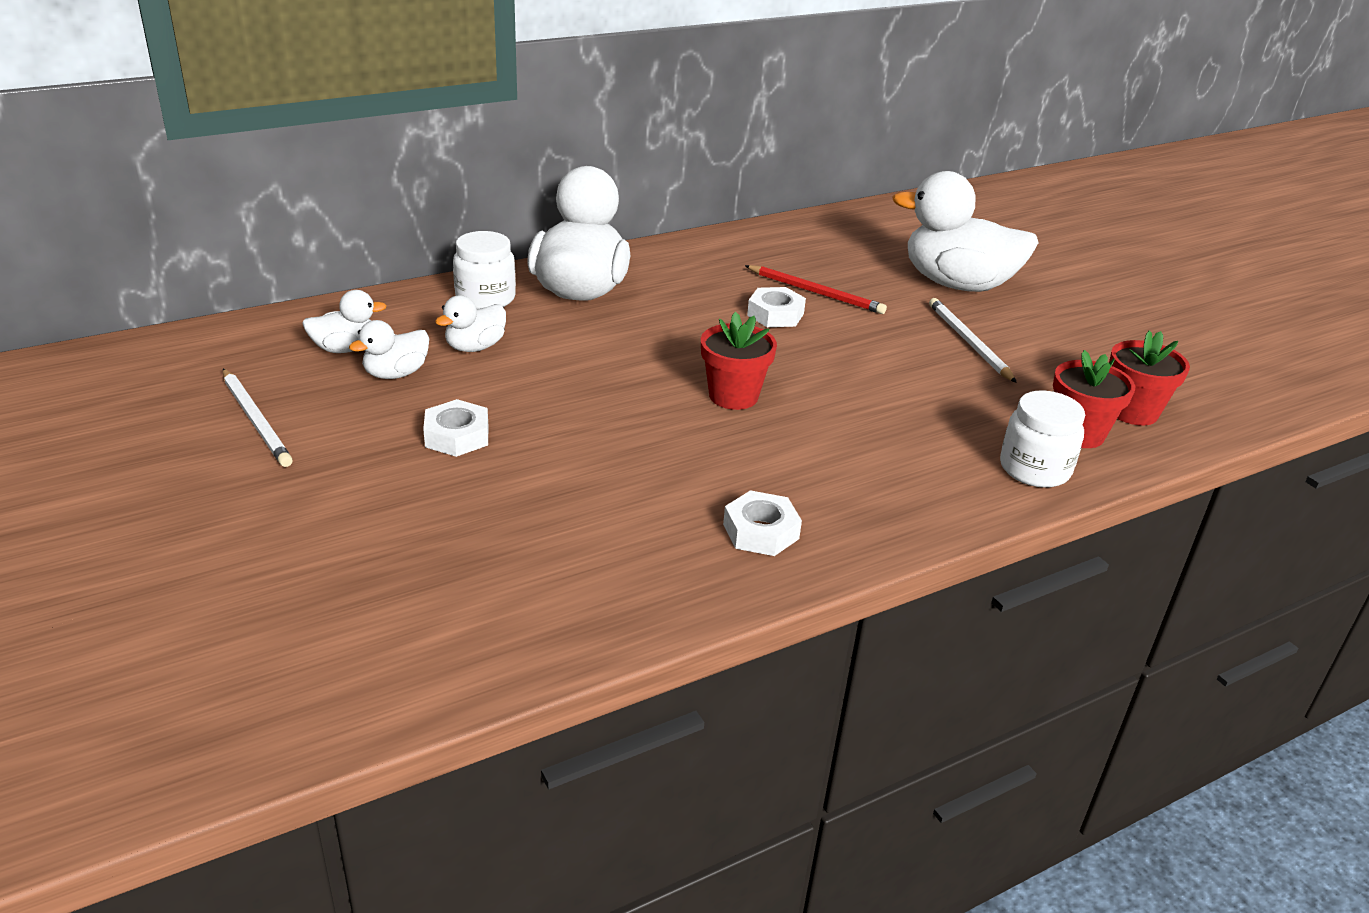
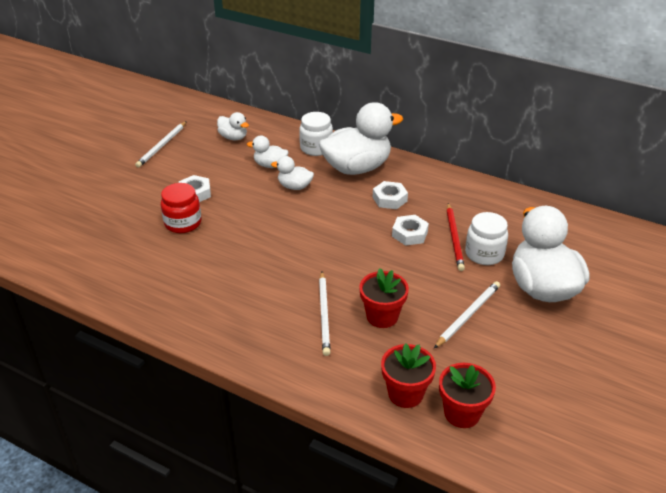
camera: 60 degrees right, 5 degrees up
(396, 374) = (227, 157): white duck -> white duck (294, 186)
(528, 475) = (183, 223): none -> red jar
(733, 396) = (307, 252): red flower pot -> red flower pot (382, 316)
(761, 531) = (196, 304): white nut -> white nut (389, 199)
(884, 433) = (324, 314): none -> white pencil
(1034, 469) = (344, 385): white jar -> white jar (484, 254)

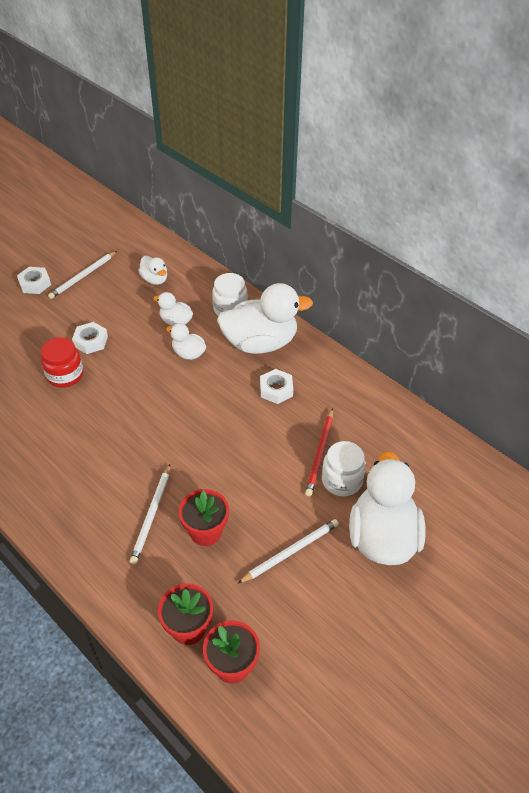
camera: 15 degrees right, 10 degrees up
(409, 234) = (277, 438): white nut -> white nut (35, 283)

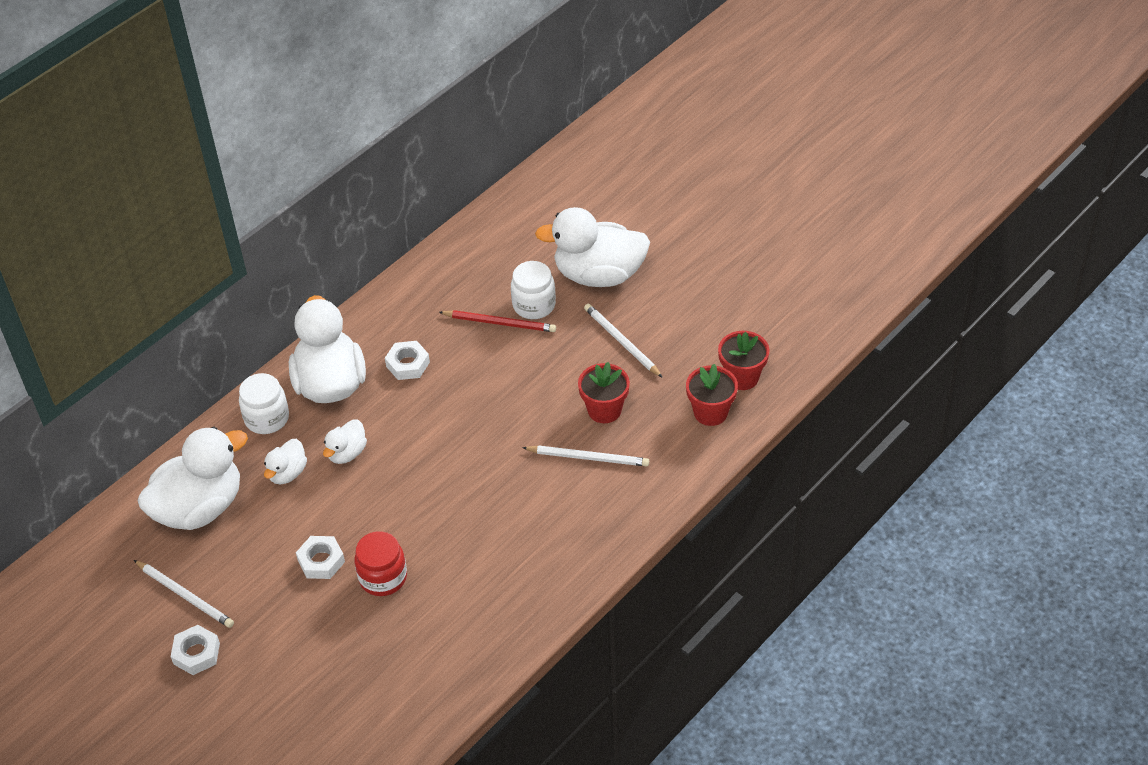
camera: 90 degrees left, 0 degrees up
(155, 279) = (200, 508): white duck -> white duck, size x2.09

